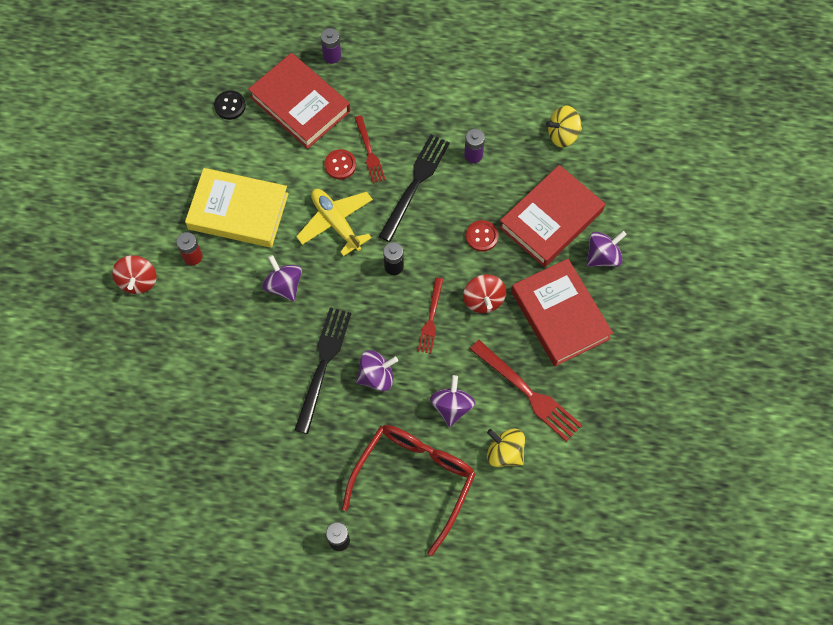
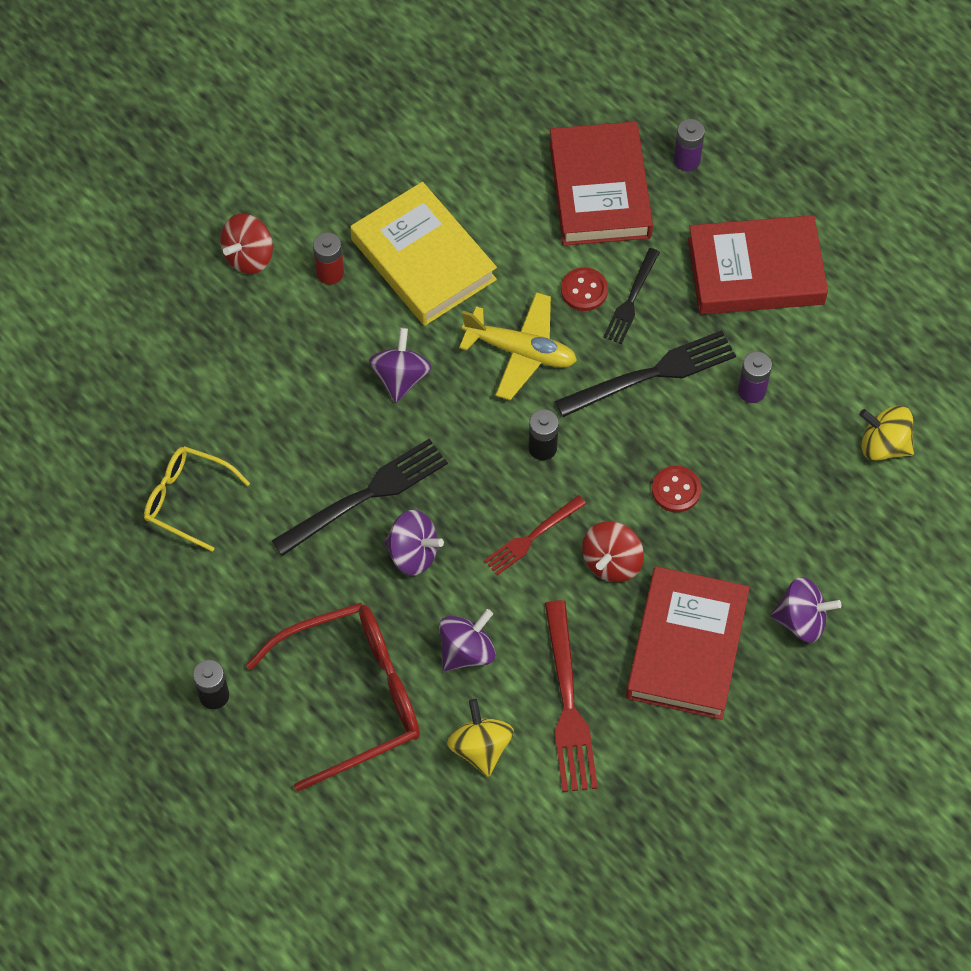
camera: 40 degrees right, 5 degrees down
(226, 444) = (187, 500): none -> yellow glasses
(230, 106) = (518, 136): black button -> none
(336, 223) = (521, 351): yellow plane -> yellow plane turned 105 degrees clockwise
(369, 152) = (631, 300): red fork -> black fork
(551, 219) = (777, 531): red book -> red book (755, 271)

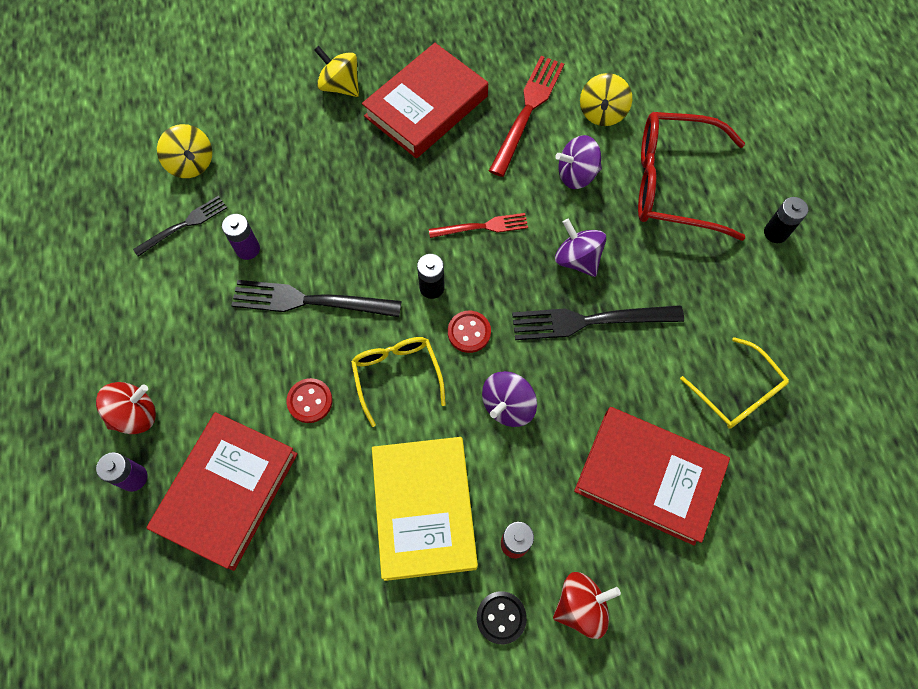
camera: 150 degrees left, 5 degrees up
(310, 217) = (501, 617): none -> black button
(521, 351) = (397, 375): yellow plane -> yellow glasses
(612, 562) = (437, 182): red spinning top -> red spinning top (135, 415)
(631, 300) = (279, 371): black fork -> black fork (184, 225)
(676, 490) = (357, 207): red button -> red button (469, 332)
(755, 271) = (165, 341): red book -> red book (648, 477)
(801, 620) = (340, 86): purple spinning top -> yellow spinning top

